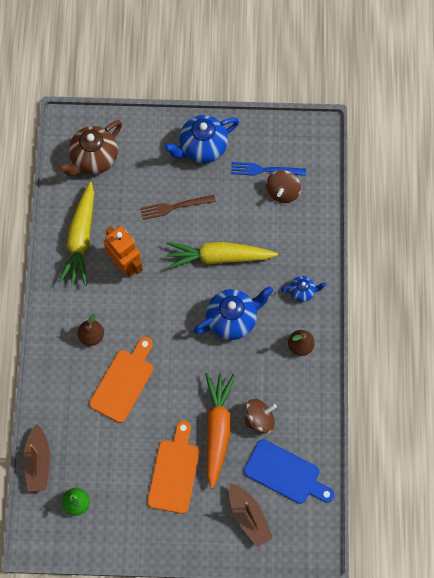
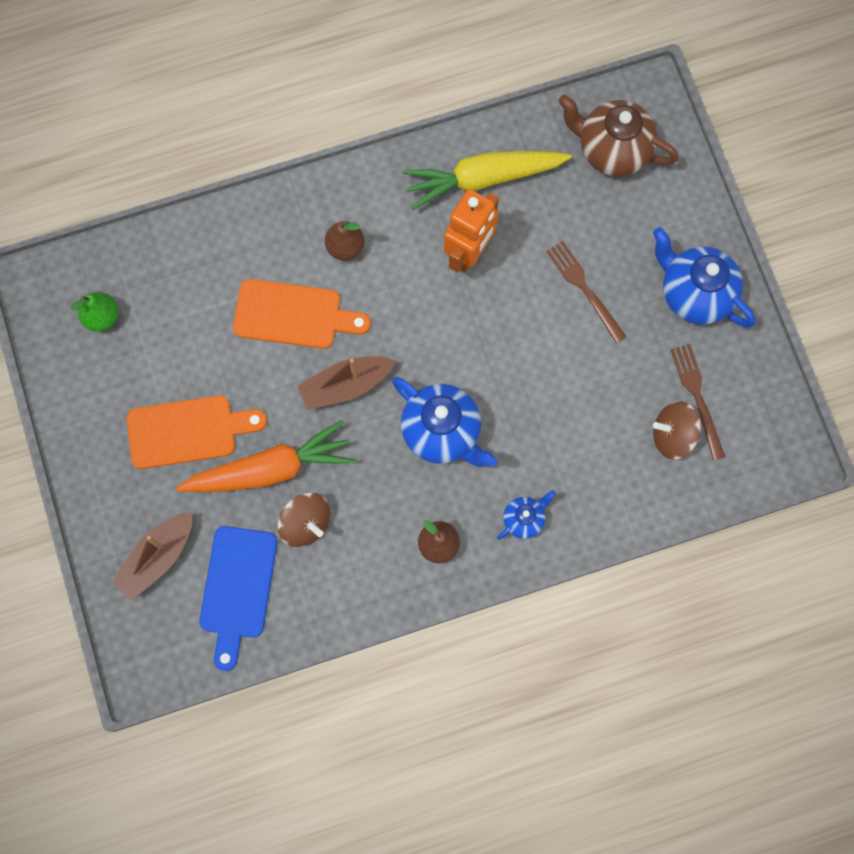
camera: 70 degrees right, 5 degrees up
(38, 462) = (142, 245): brown boat -> brown boat (346, 385)
(219, 257) = (531, 380): yellow carrot -> none
(265, 170) = (697, 397): blue fork -> brown fork
(302, 292) = (524, 519): blue teapot -> blue teapot turned 105 degrees counterclockwise

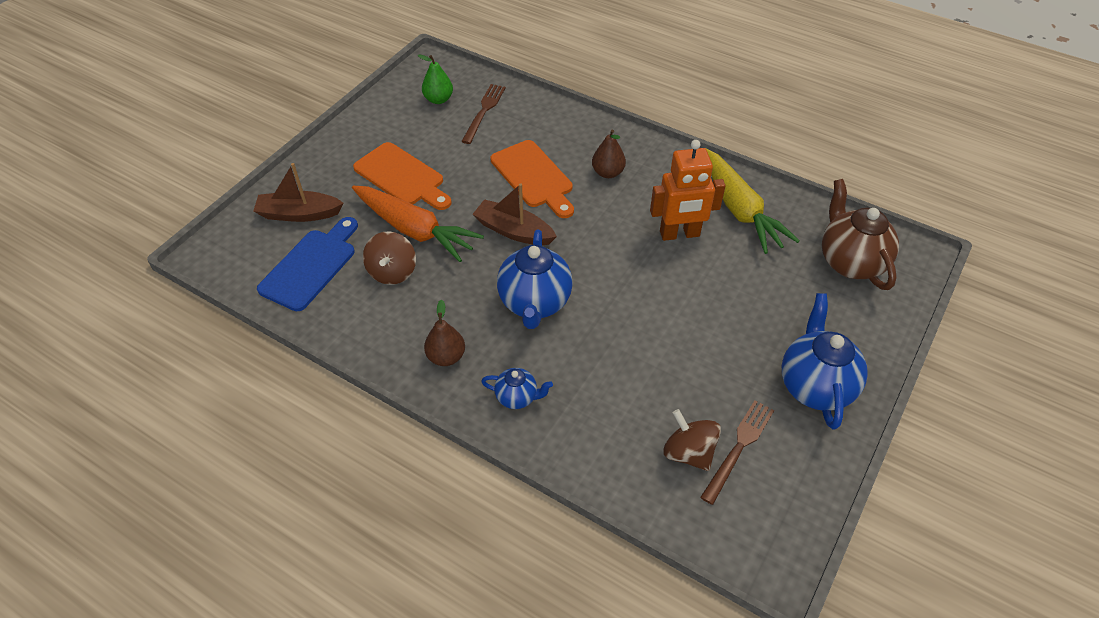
camera: 50 degrees right, 25 degrees down
(238, 588) = (311, 266): blue cutting board -> blue cutting board turned 150 degrees clockwise
(484, 179) = (739, 209): yellow carrot -> yellow carrot turned 150 degrees counterclockwise
(584, 288) = (734, 314): brown fork -> brown fork (484, 111)

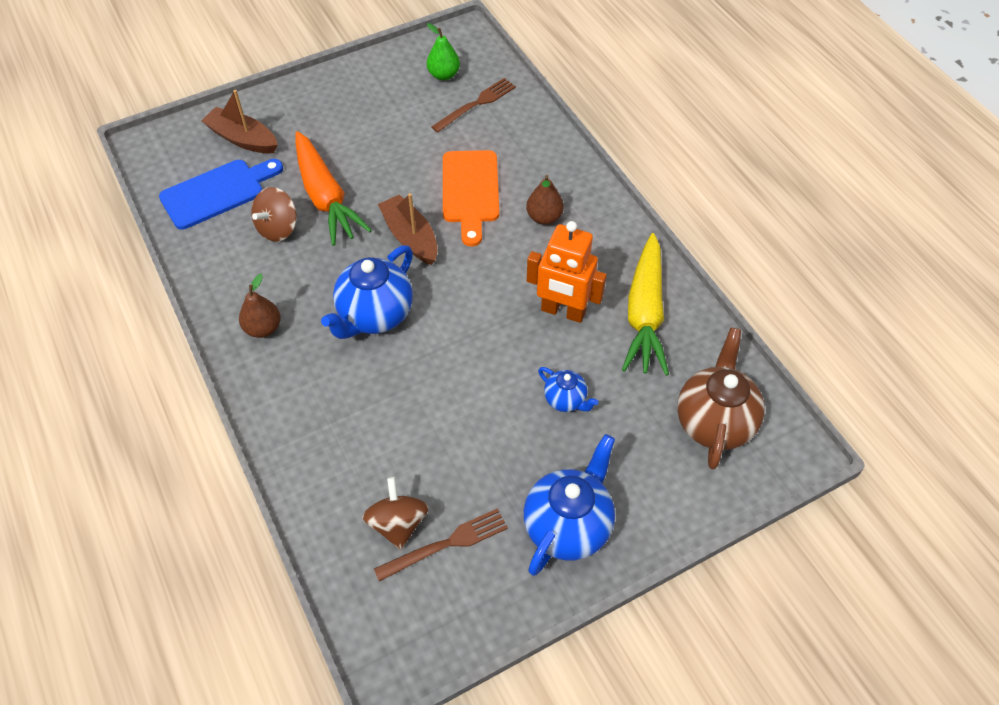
camera: 30 degrees right, 5 degrees up
(402, 177) = (353, 140): orange cutting board -> none
(517, 397) = (293, 395): blue teapot -> blue teapot (565, 400)

